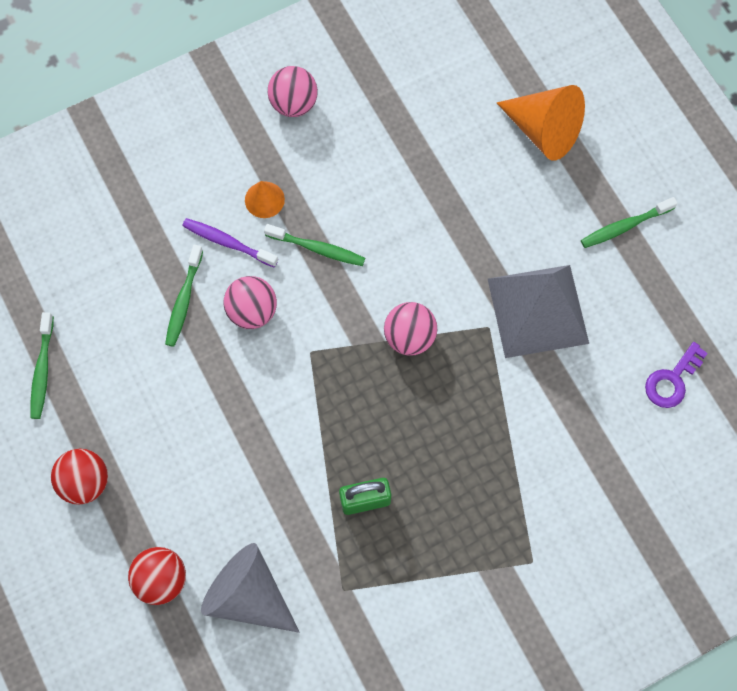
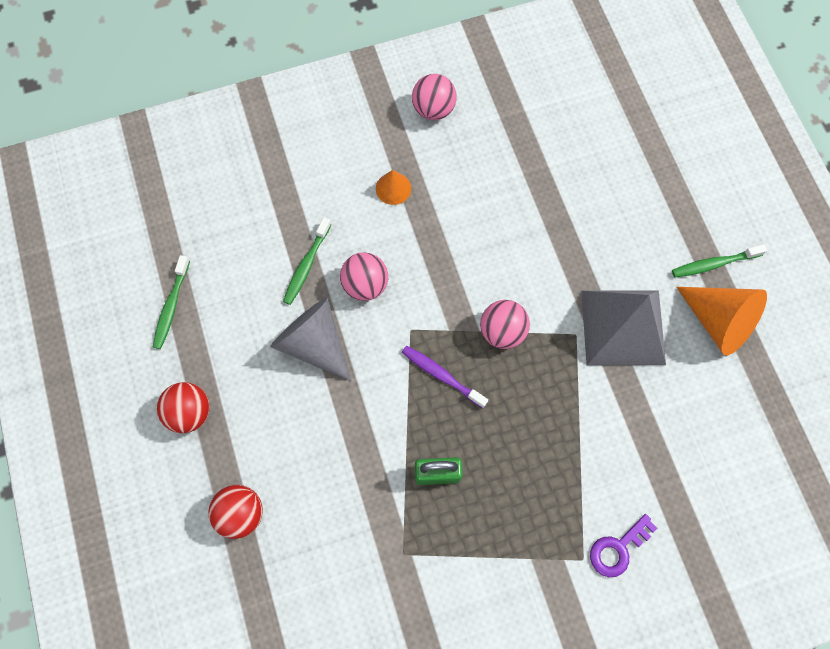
camera: 10 degrees right, 0 degrees up
(227, 242) = (354, 221): purple toothbrush -> purple toothbrush (441, 375)
(248, 594) = (316, 542): grey cone -> grey cone (314, 343)
(317, 248) = (433, 239): green toothbrush -> none
(543, 130) = (652, 167): orange cone -> orange cone (718, 322)
(672, 380) = (738, 412): purple key -> purple key (618, 549)

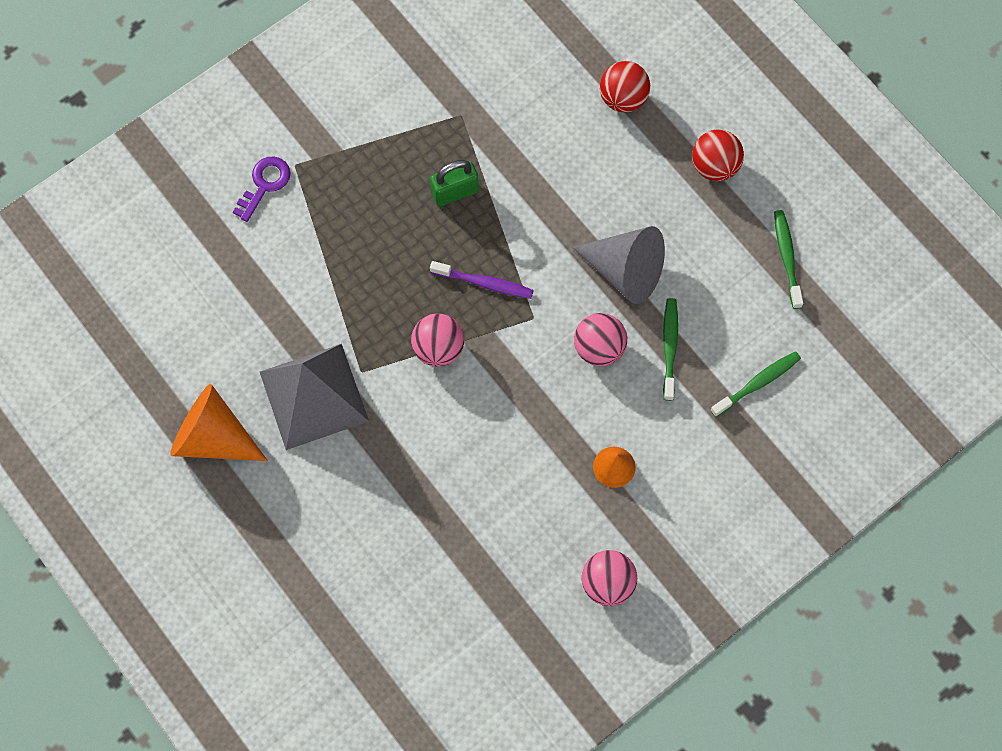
camera: 160 degrees right, 0 degrees up
(714, 264) = (231, 501): green toothbrush -> green toothbrush (757, 383)

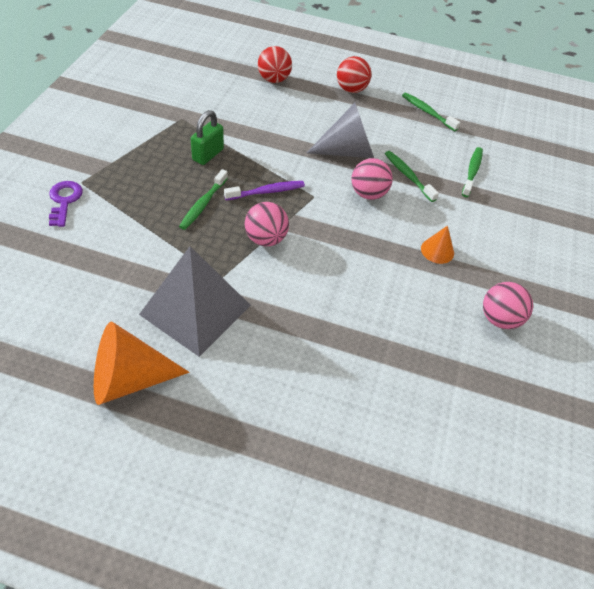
camera: 40 degrees left, 20 degrees down
(403, 265) = (203, 204): none -> green toothbrush

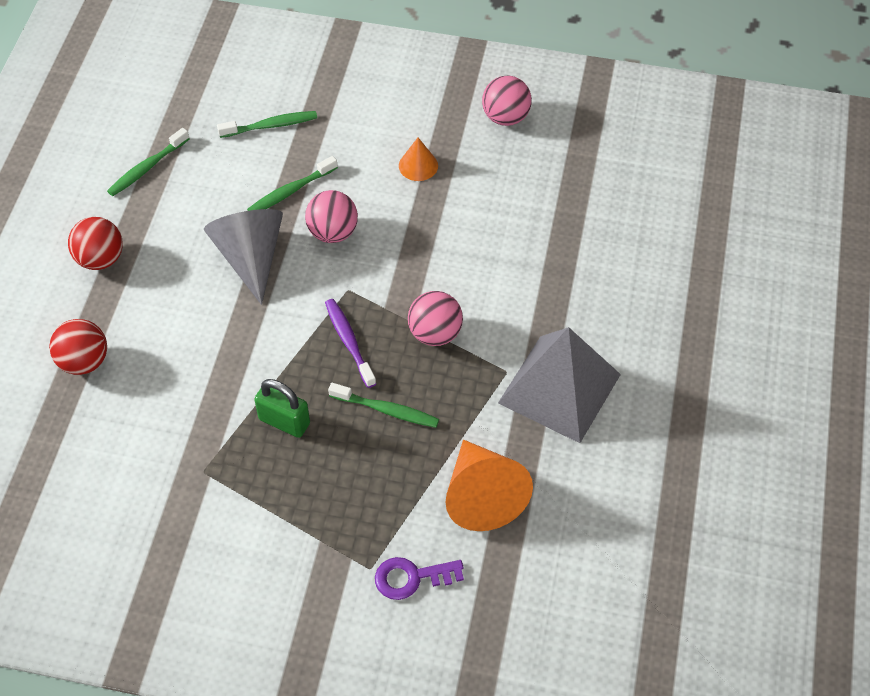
camera: 90 degrees left, 5 degrees up
(129, 379) = (664, 432): orange cone -> orange cone (482, 495)
(472, 172) = (271, 126): green toothbrush -> green toothbrush turned 150 degrees clockwise

